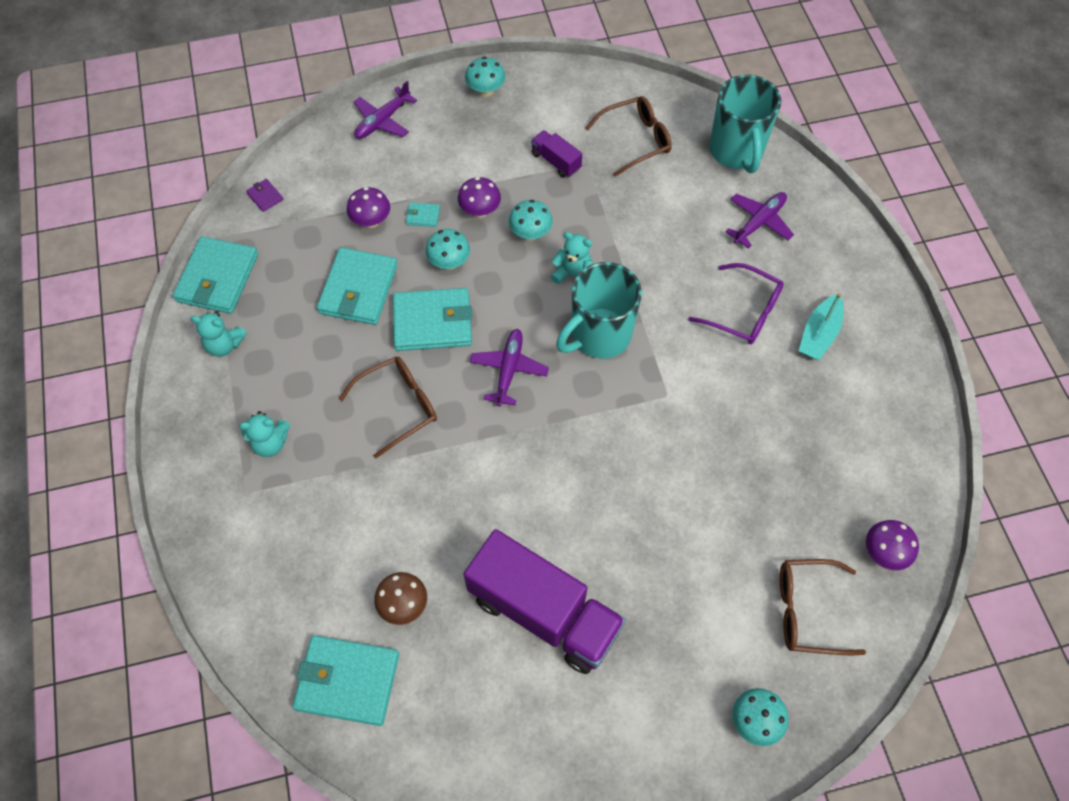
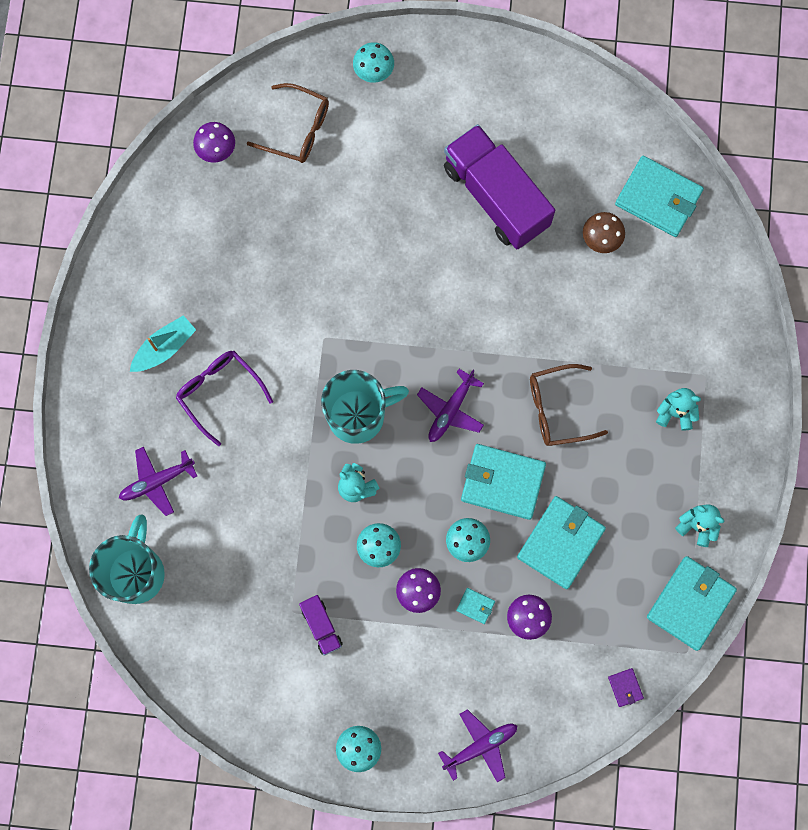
camera: 160 degrees left, 15 degrees up
(635, 140) = (231, 623): brown glasses -> none

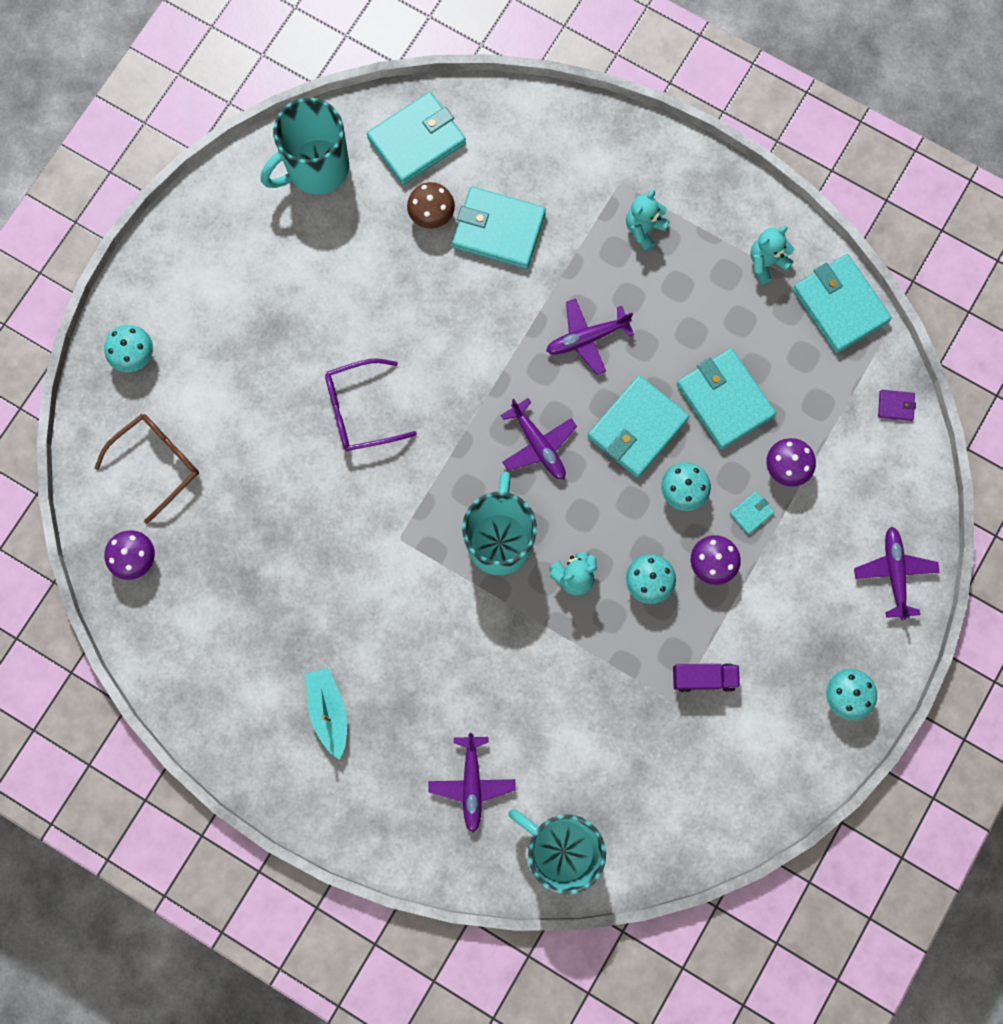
camera: 65 degrees left, 0 degrees up
(220, 393) = (407, 674): purple glasses -> purple glasses (361, 410)
(496, 196) = (335, 296): purple truck -> none
(558, 409) = (587, 338): brown glasses -> purple plane
(594, 132) = (316, 169): none -> turquoise mug
(615, 297) = (498, 230): none -> turquoise wallet

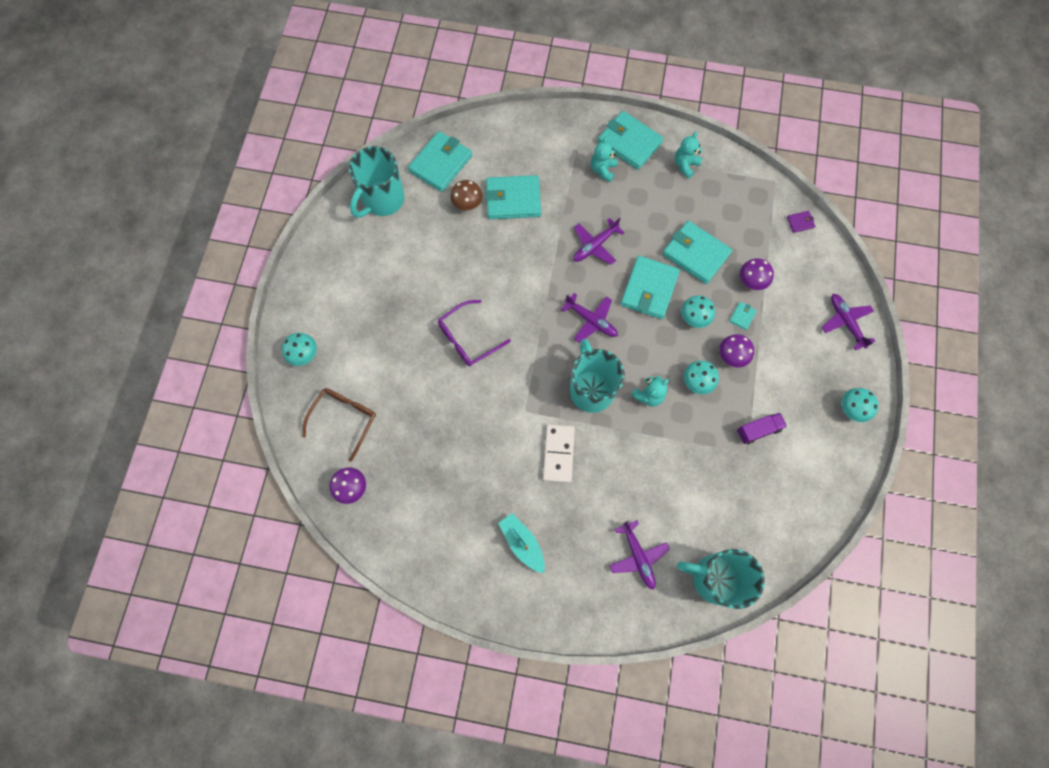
camera: 20 degrees left, 5 degrees down
(421, 612) = (558, 454): none -> white domino
(840, 305) = (740, 175): turquoise wallet -> turquoise wallet (629, 142)

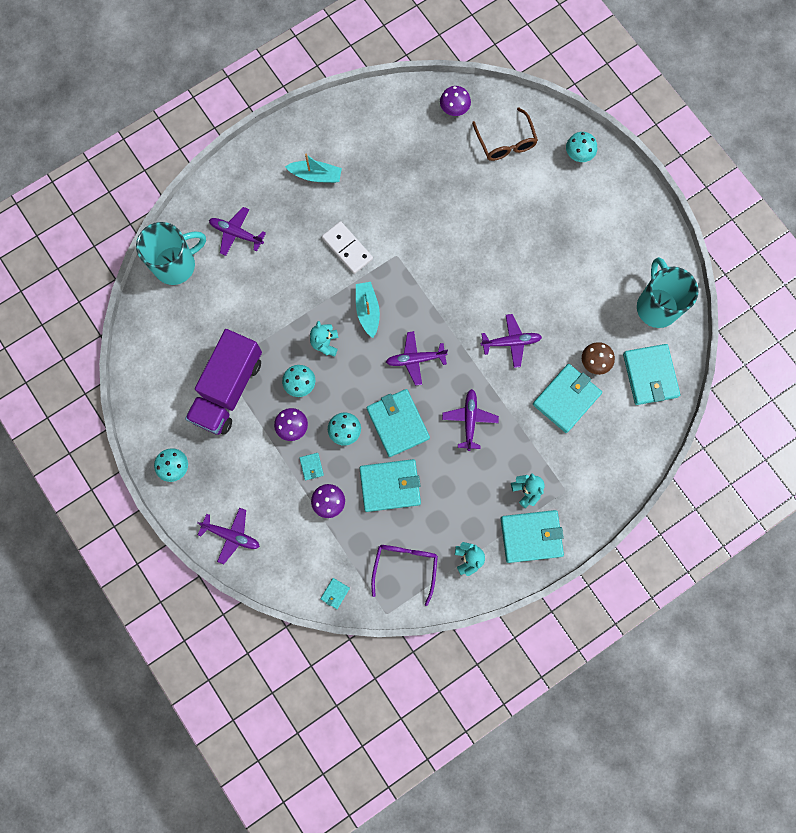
camera: 135 degrees right, 5 degrees up
(468, 338) = (485, 267): purple glasses -> purple glasses (405, 568)
(509, 269) = (511, 342): none -> purple plane
(591, 389) = (367, 311): turquoise mug -> turquoise boat
(758, 430) = (228, 389): purple truck -> purple truck, size x2.27
(800, 222) = (335, 593): purple wallet -> turquoise wallet

